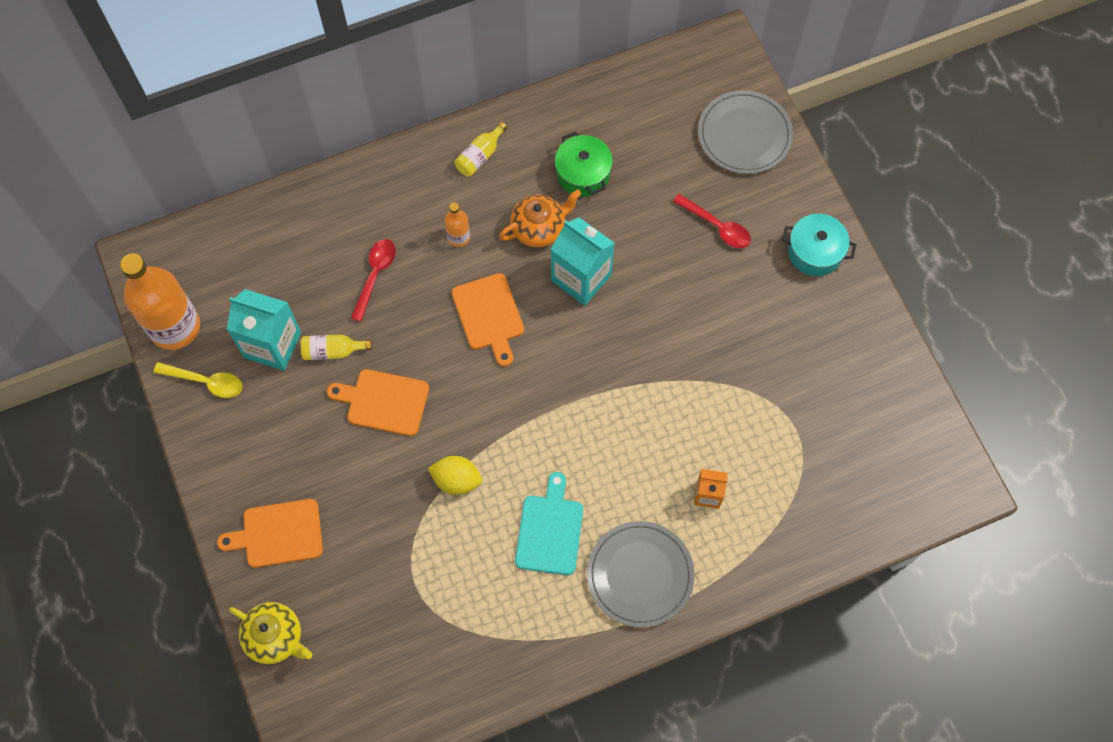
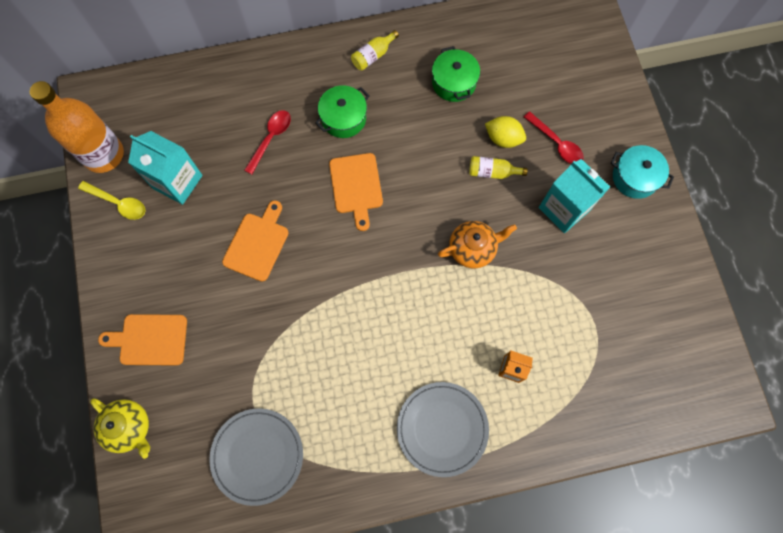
camera: 10 degrees right, 5 degrees up
(332, 351) = (224, 195): yellow bottle -> yellow bottle (492, 172)
(384, 402) = (257, 244): orange cutting board -> orange cutting board turned 90 degrees clockwise
(456, 480) = (304, 320): yellow lemon -> yellow lemon (503, 138)
(458, 237) = (343, 118): orange bottle -> green pot
(539, 228) = (410, 122): orange teapot -> orange teapot (473, 249)
(550, 530) = (373, 376): turquoise cutting board -> none
(581, 278) = (437, 168): turquoise carton -> turquoise carton (564, 209)
(744, 135) = (591, 72): grey plate -> grey plate (257, 456)

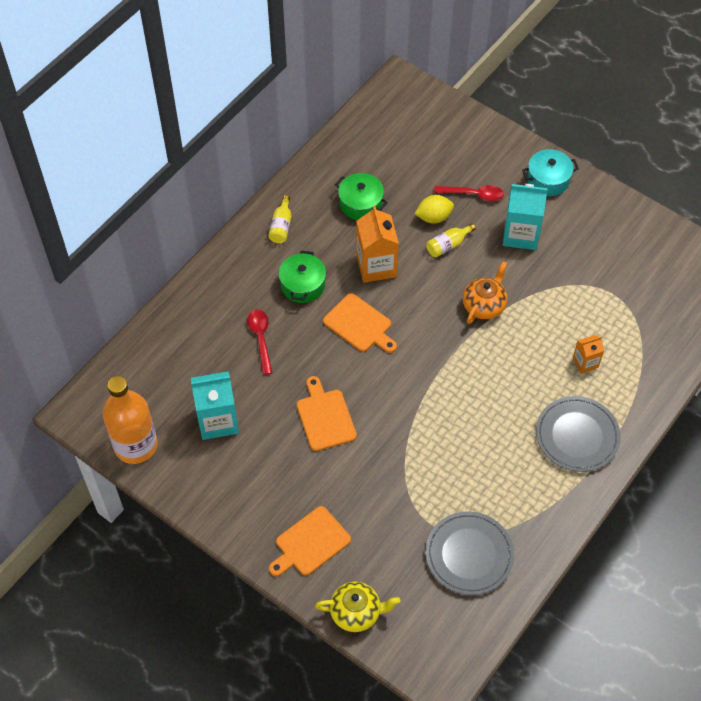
camera: 40 degrees left, 15 degrees down
(118, 203) = (185, 470): yellow spoon -> none
(416, 146) = (376, 266): none -> orange carton

